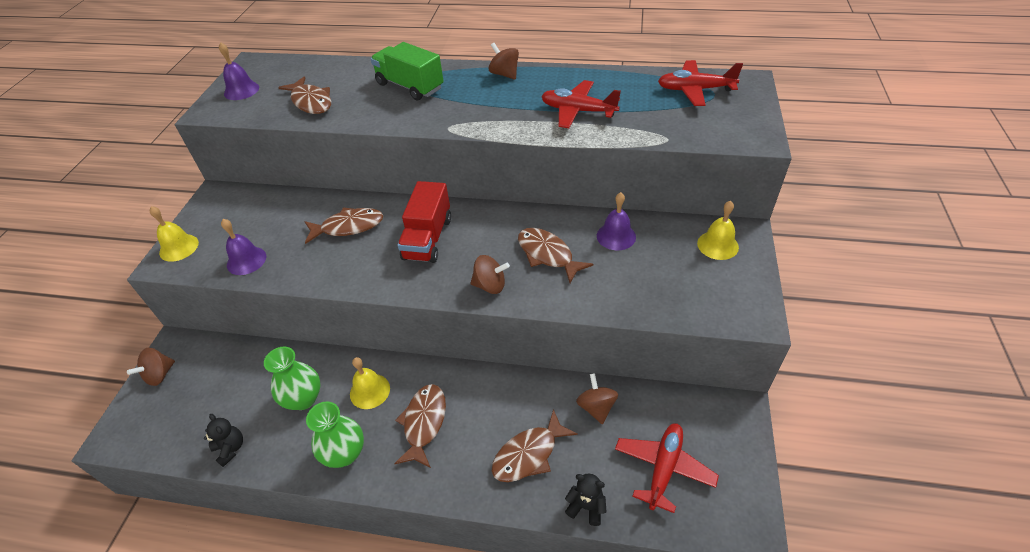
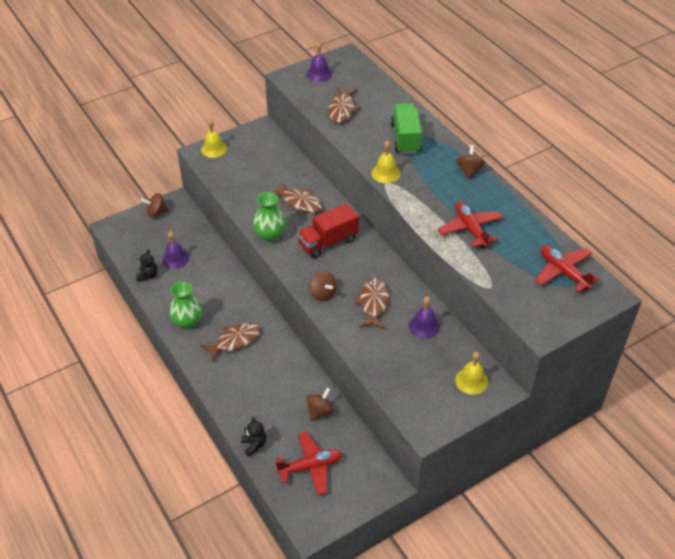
camera: 45 degrees right, 0 degrees up
(246, 260) = (234, 182): purple bell -> purple bell (175, 259)
(303, 398) = (199, 280): green vase -> green vase (270, 235)
(370, 391) = (230, 303): yellow bell -> yellow bell (385, 173)
(529, 454) = (260, 399): brown fish -> none

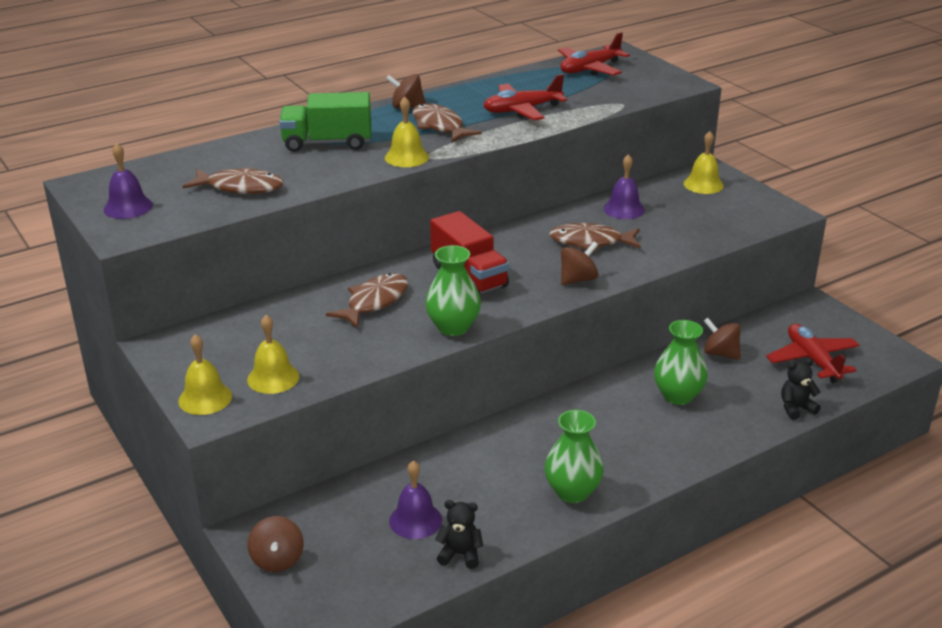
camera: 90 degrees left, 15 degrees down
(228, 169) = (273, 378): none -> yellow bell
(235, 341) = (607, 436): brown fish -> brown fish (439, 126)
(272, 381) = (678, 396): none -> green vase

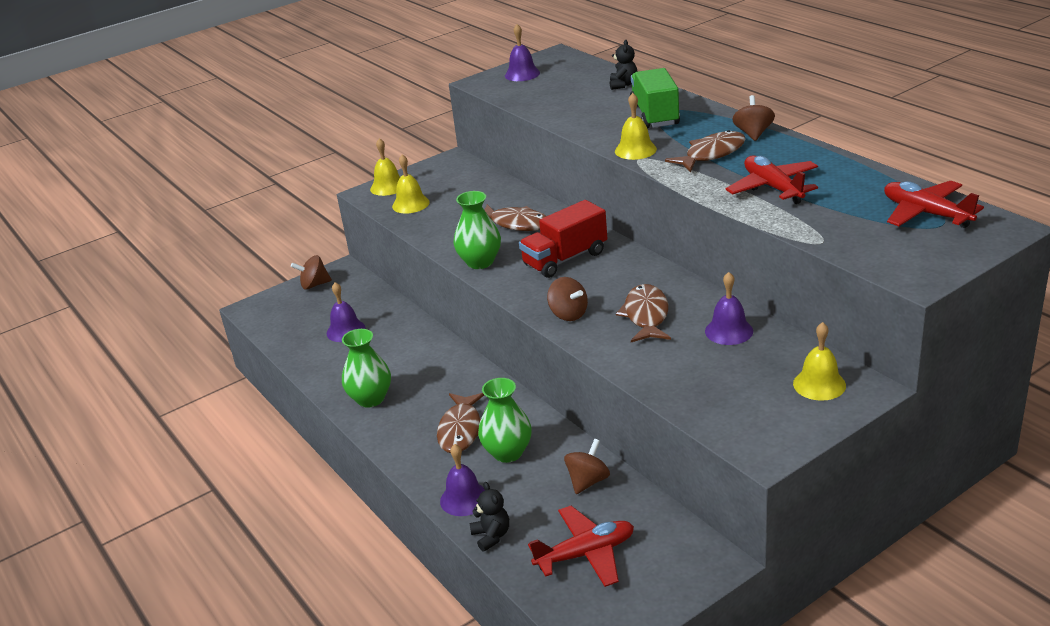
camera: 90 degrees right, 0 degrees up
(240, 187) = (560, 100): brown fish -> brown fish (461, 430)
(460, 554) = (307, 354): black teddy bear -> black teddy bear (623, 85)
(746, 423) = (464, 499): none -> purple bell

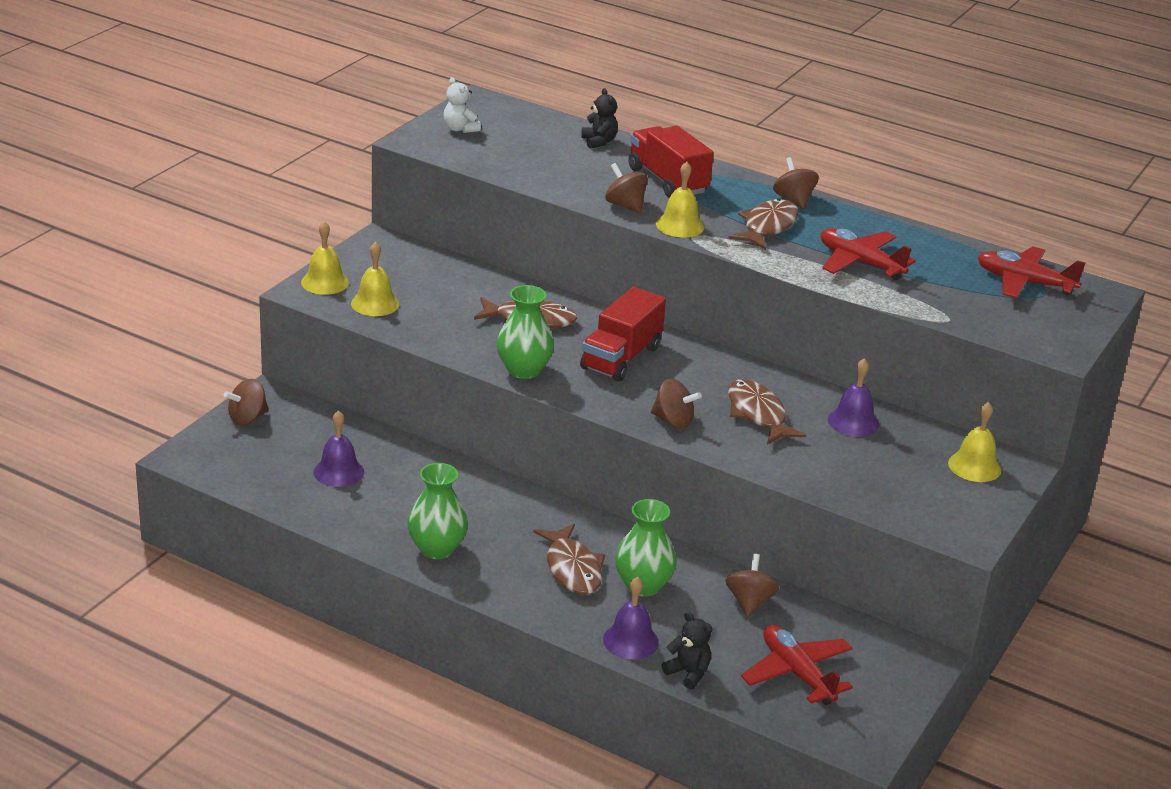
camera: 30 degrees left, 0 degrees up
(522, 74) = (460, 129): purple bell -> white teddy bear
(586, 554) = (797, 673): red plane -> red plane turned 75 degrees counterclockwise
(602, 133) = (625, 205): none -> brown spinning top
(654, 115) = (667, 181): green truck -> red truck

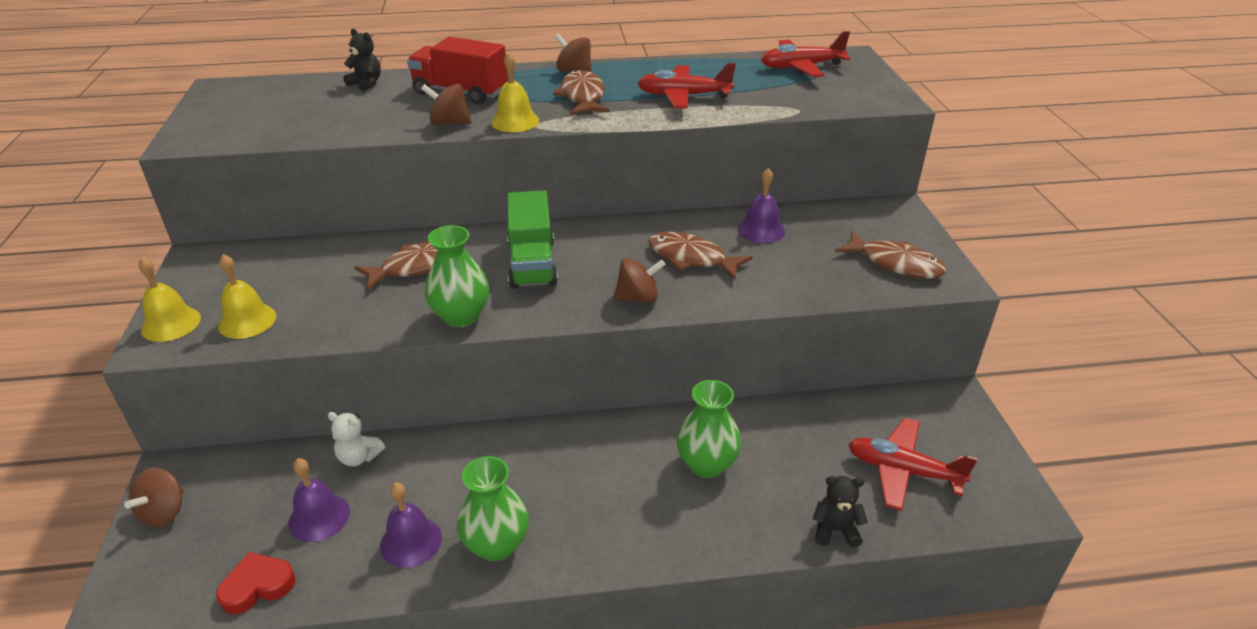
camera: 35 degrees left, 5 degrees up
(270, 489) = (258, 586): none -> red heart
(460, 129) = (222, 116): white teddy bear -> white teddy bear (359, 457)
(572, 569) = (635, 485): brown fish -> brown fish (895, 264)
(621, 358) = (532, 263): red truck -> green truck
(630, 640) = (758, 529): purple bell -> purple bell (411, 541)
(749, 602) = (796, 427): brown spinning top -> none
(974, 466) = (876, 223): yellow bell -> none

